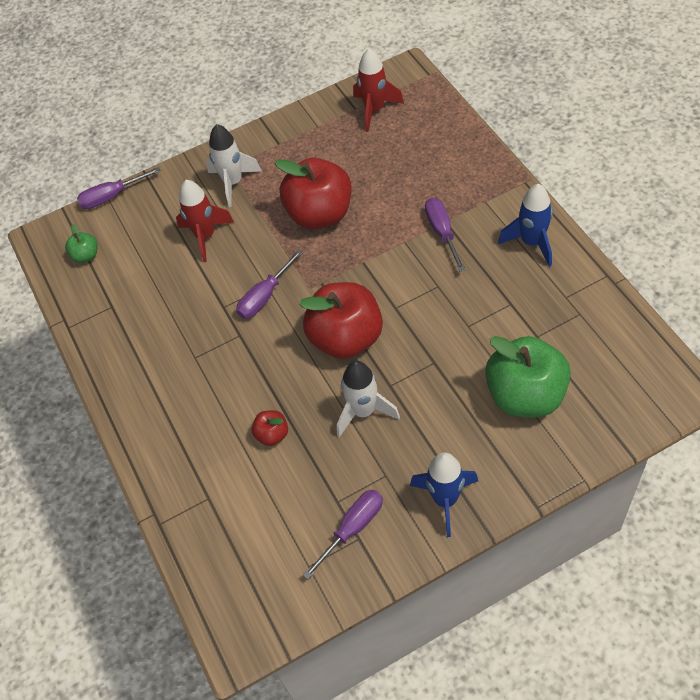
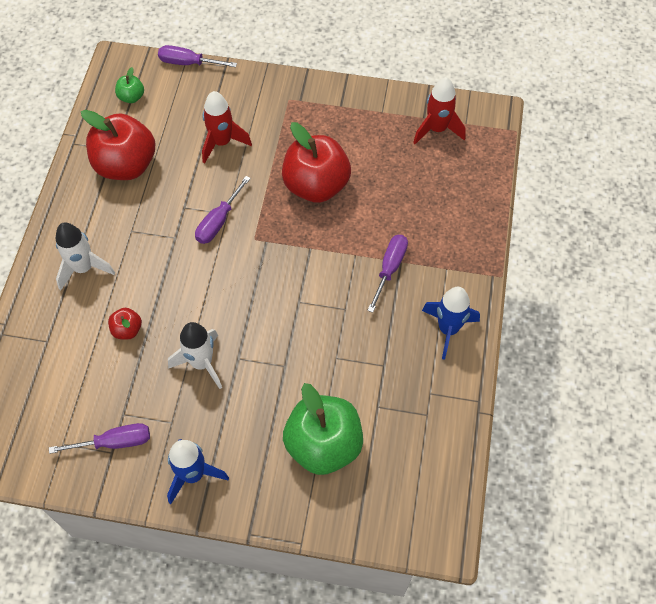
camera: 30 degrees right, 5 degrees up
(233, 183) = (279, 114): white rocket -> white rocket (83, 268)
(265, 296) = (219, 221): purple screwdriver -> purple screwdriver turned 45 degrees counterclockwise
(346, 338) = (242, 298): red apple -> red apple (126, 165)

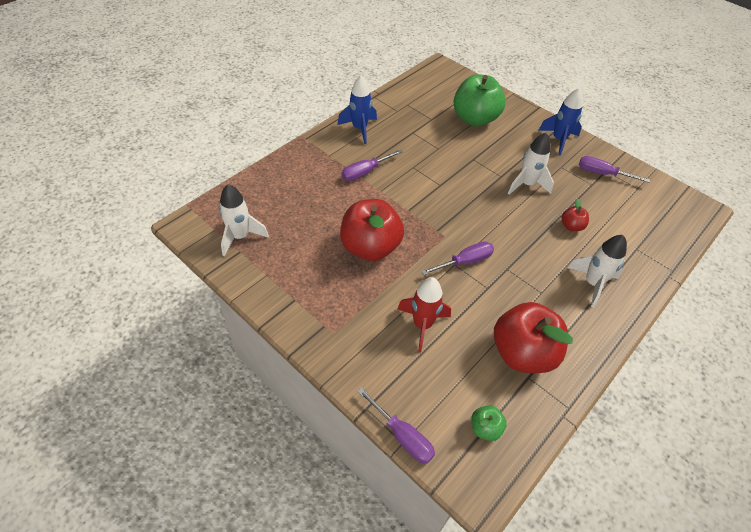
camera: 150 degrees left, 10 degrees down
(437, 129) = (240, 236): red rocket -> white rocket

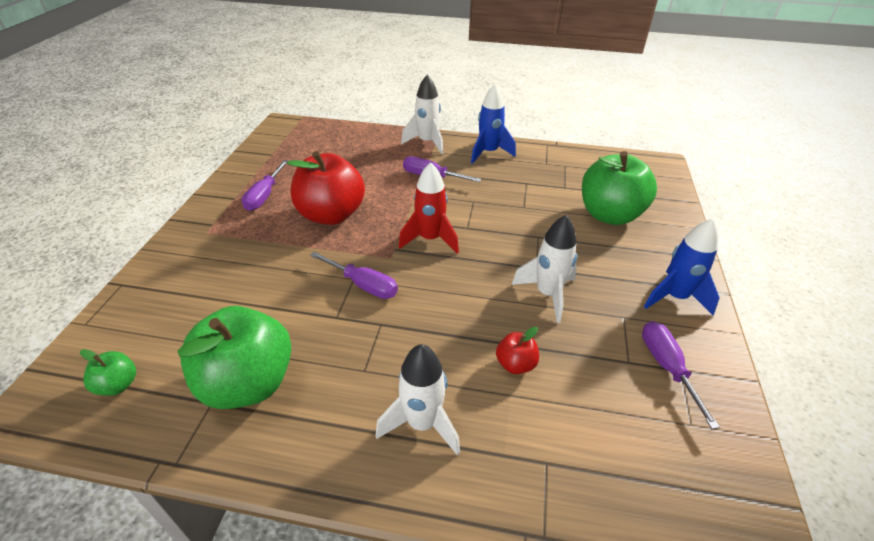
camera: 60 degrees right, 10 degrees down
(240, 236) = (288, 148): white rocket -> white rocket (427, 142)
(402, 435) = (92, 320): purple screwdriver -> purple screwdriver (264, 195)
(422, 325) = (247, 284): red rocket -> red rocket (430, 239)
(522, 353) = (248, 383): red apple -> green apple

